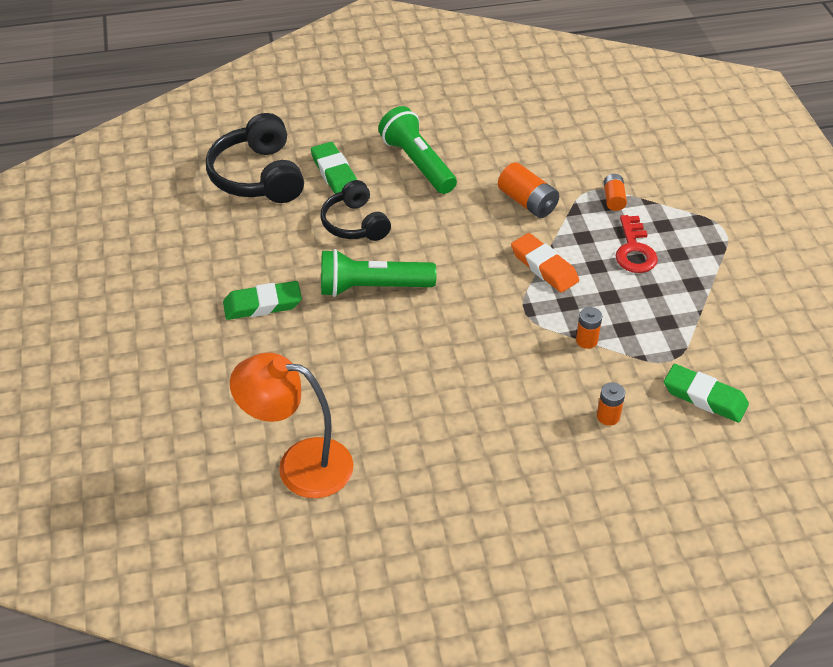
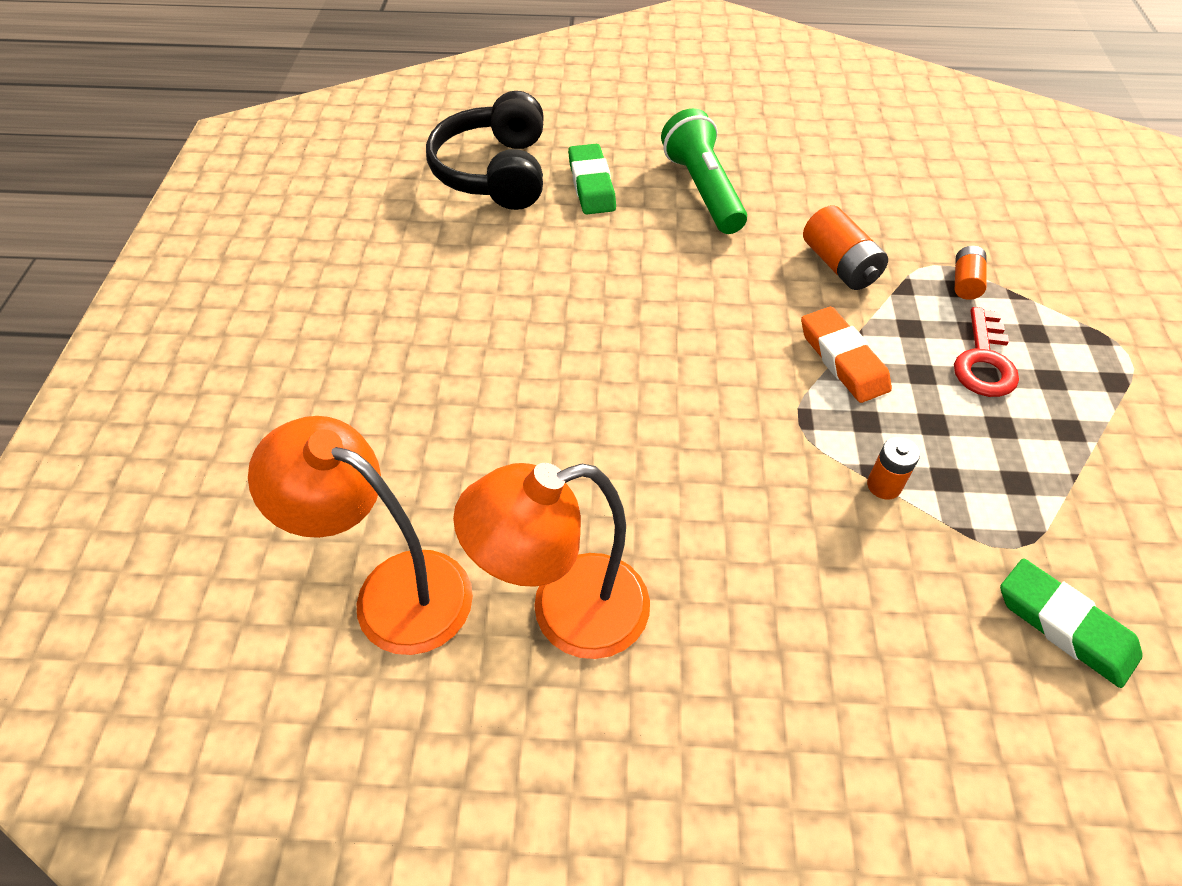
camera: 15 degrees right, 5 degrees up
(262, 305) = (435, 337): green eraser -> none
(355, 223) = (596, 252): black headphones -> none
(372, 287) = (590, 342): green flashlight -> none
(412, 453) = (566, 612): none -> orange lamp
(608, 416) = (894, 622): orange battery -> none

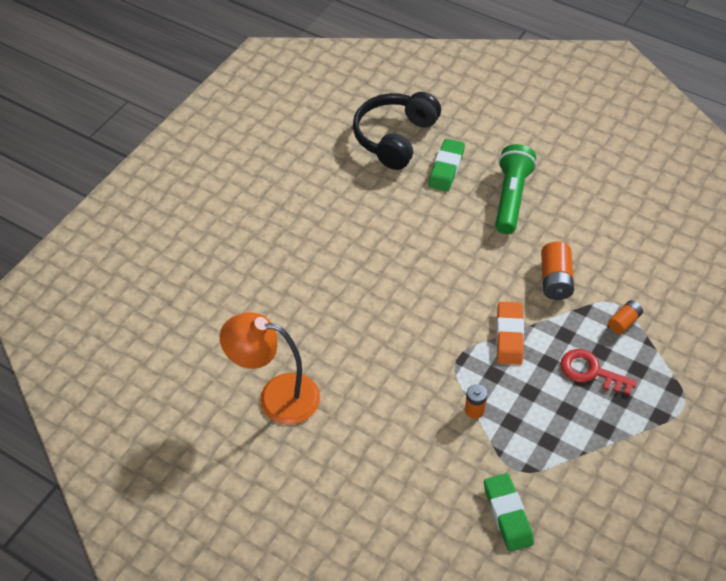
camera: 30 degrees right, 0 degrees up
(393, 590) = (207, 351): orange lamp -> none
(984, 361) = (591, 372): red key -> red key turned 75 degrees clockwise

